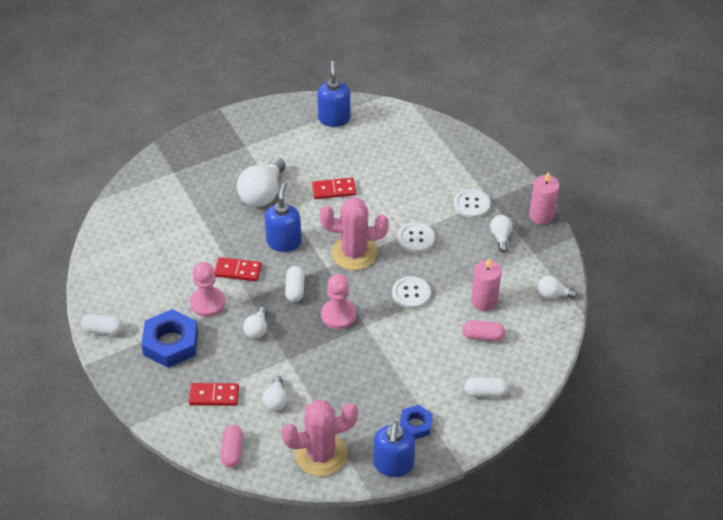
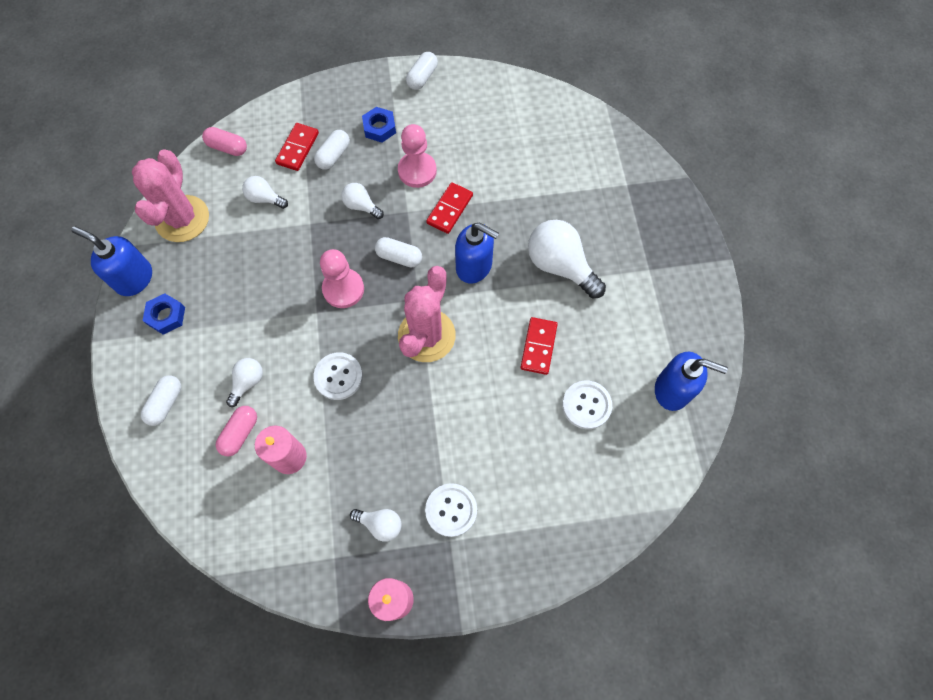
camera: 110 degrees right, 20 degrees up
(171, 343) = (379, 128): blue nut -> blue nut, size x0.57
(212, 366) = (333, 155): none -> white capsule
(416, 238) = (420, 415): white button -> white button (586, 405)
(553, 295) = (259, 549): white light bulb -> white light bulb (248, 382)

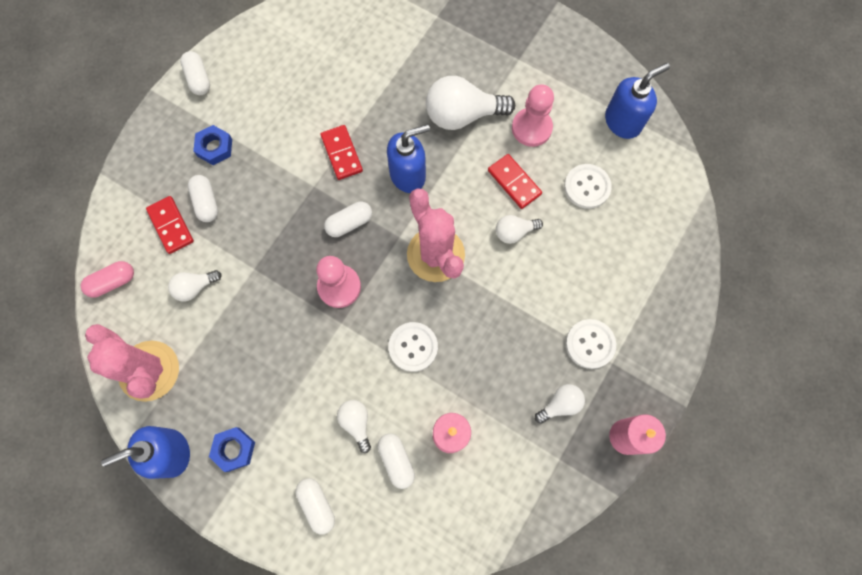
camera: 50 degrees left, 5 degrees up
(240, 433) = (396, 460): pink capsule -> white capsule
(361, 206) = (275, 217): white light bulb -> white light bulb (514, 232)
(417, 171) = (283, 150): pink pawn -> pink pawn (531, 128)

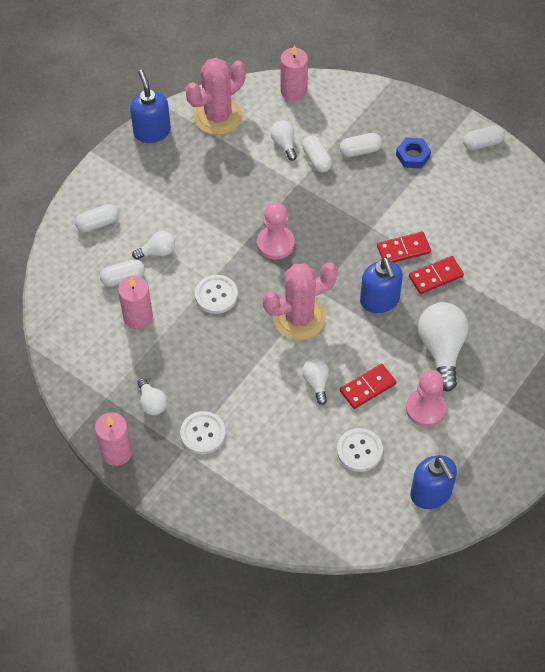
camera: 95 degrees right, 15 degrees down
(113, 282) = (293, 91): pink capsule -> pink candle
(171, 225) = (340, 127): red domino -> red domino (435, 276)
(234, 449) = (148, 171): blue nut -> none
(349, 223) = (334, 253): white capsule -> white capsule (316, 159)

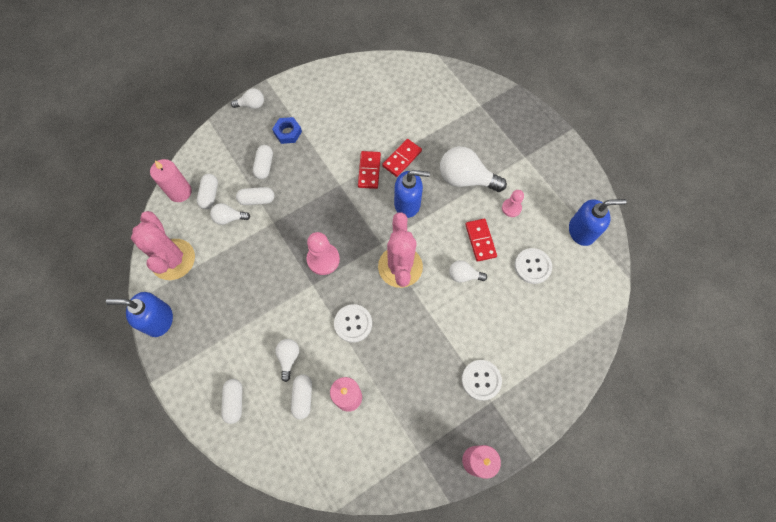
camera: 70 degrees left, 10 degrees up
(152, 403) = (438, 413): white light bulb -> white light bulb (251, 105)
(426, 408) = (511, 208): pink pawn -> pink pawn, size x0.62
(435, 276) = (402, 159): red domino -> red domino turned 45 degrees clockwise
(482, 143) = (300, 84): white capsule -> white capsule (210, 195)

